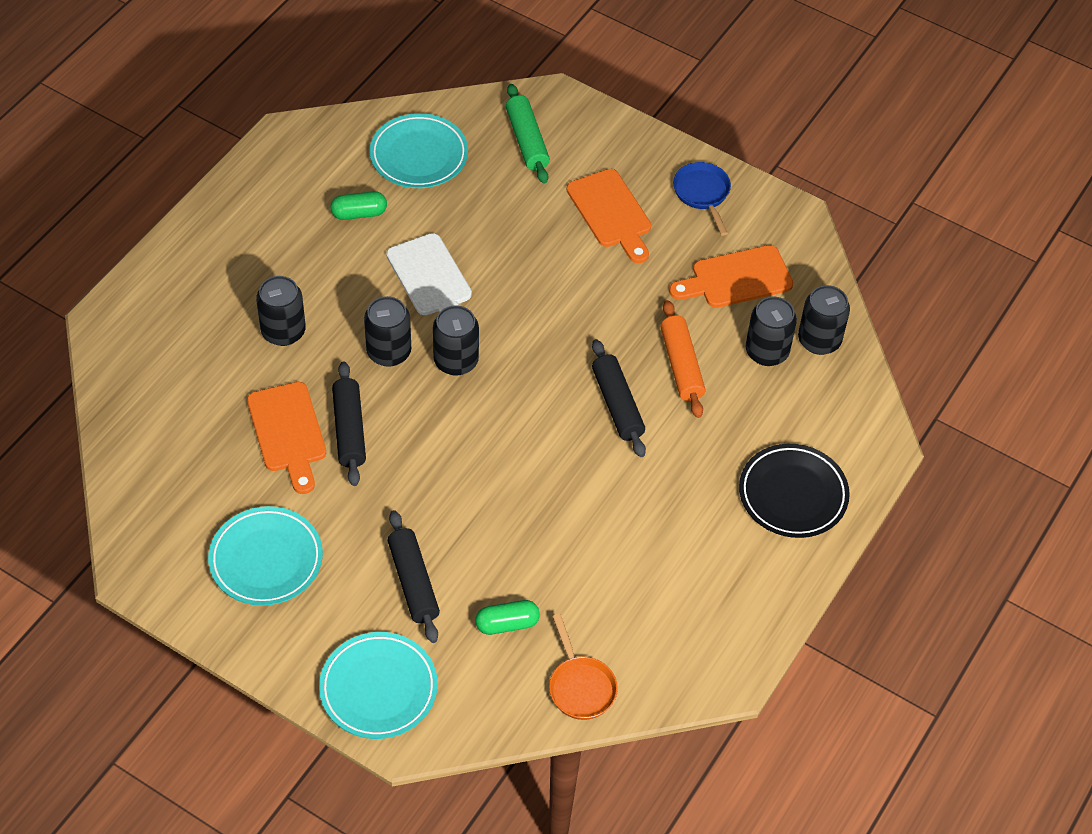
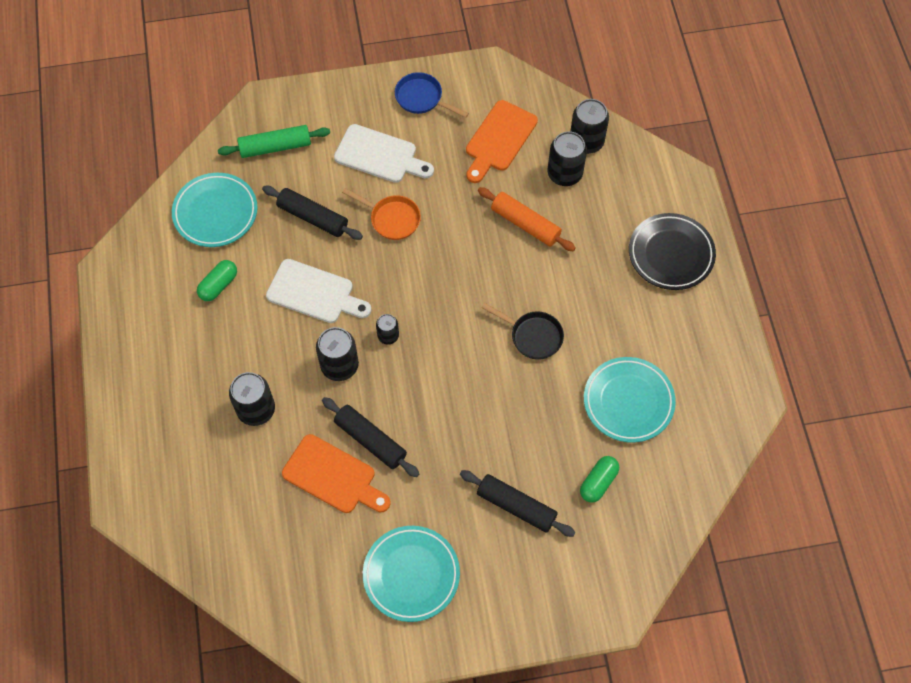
camera: 40 degrees left, 10 degrees up
(378, 689) = (568, 595): turquoise plate -> turquoise plate (628, 401)
(456, 361) = (388, 336): black can -> black can, size x0.57
(526, 141) = (275, 147): green rolling pin -> green rolling pin turned 45 degrees counterclockwise
(580, 686) = (679, 483): orange pan -> orange pan (392, 219)
(583, 460) = (533, 336): none -> black pan
(611, 213) = (379, 155): orange cutting board -> white cutting board
(617, 404) = (515, 281): black rolling pin -> black rolling pin (313, 217)

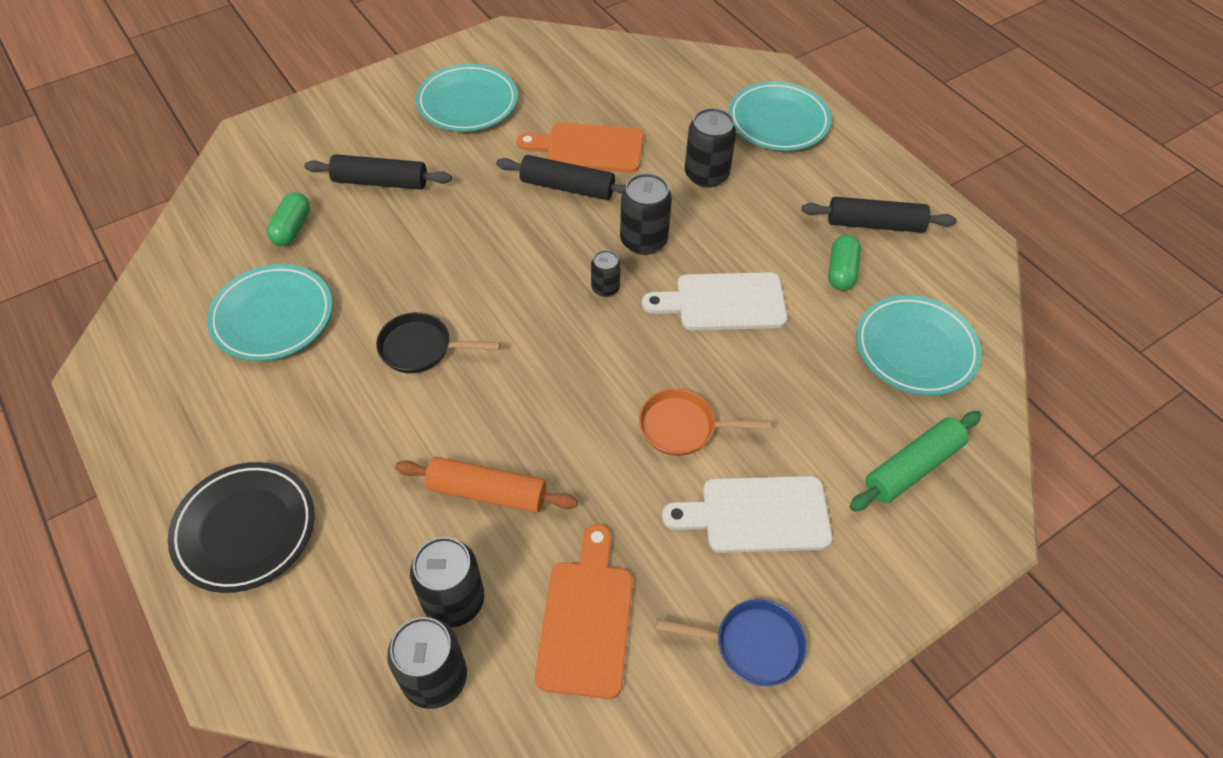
camera: 155 degrees right, 10 degrees down
(162, 443) = (778, 122): none -> turquoise plate
(313, 217) = (789, 390): black rolling pin -> black rolling pin (875, 224)

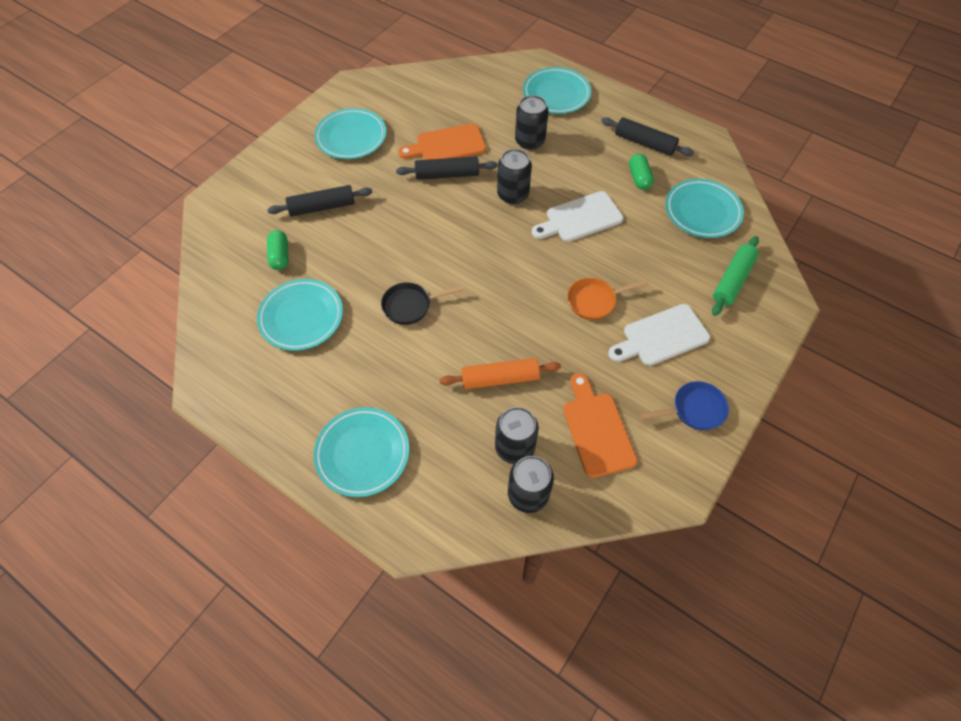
camera: 20 degrees left, 5 degrees up
(245, 529) = (362, 453): black plate -> turquoise plate
(605, 288) = (505, 231): black can -> none
(875, 224) = (644, 143): black rolling pin -> black rolling pin turned 45 degrees clockwise

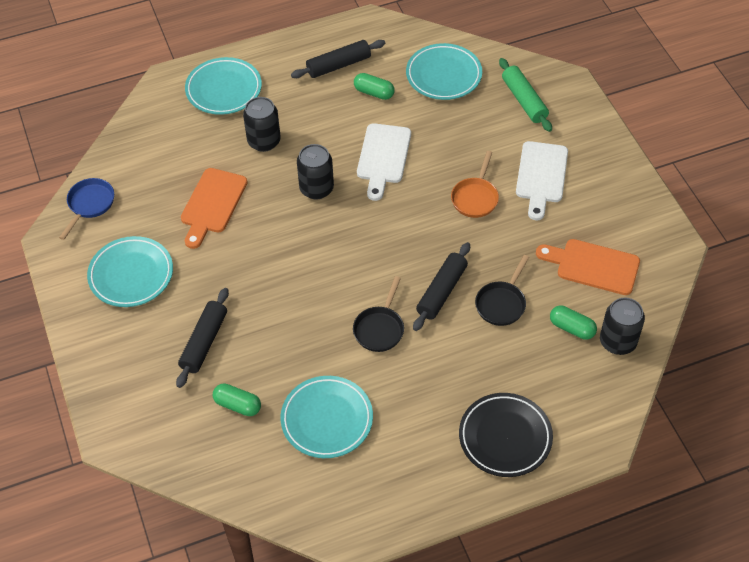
camera: 55 degrees left, 5 degrees down
(362, 453) = (505, 437): turquoise plate -> black plate
(447, 175) = (250, 224): black rolling pin -> black rolling pin (442, 291)
(500, 378) = (502, 303): orange rolling pin -> black pan
(514, 447) = (572, 328): black can -> green capsule
(694, 409) = (618, 196): blue pan -> blue pan (89, 205)

